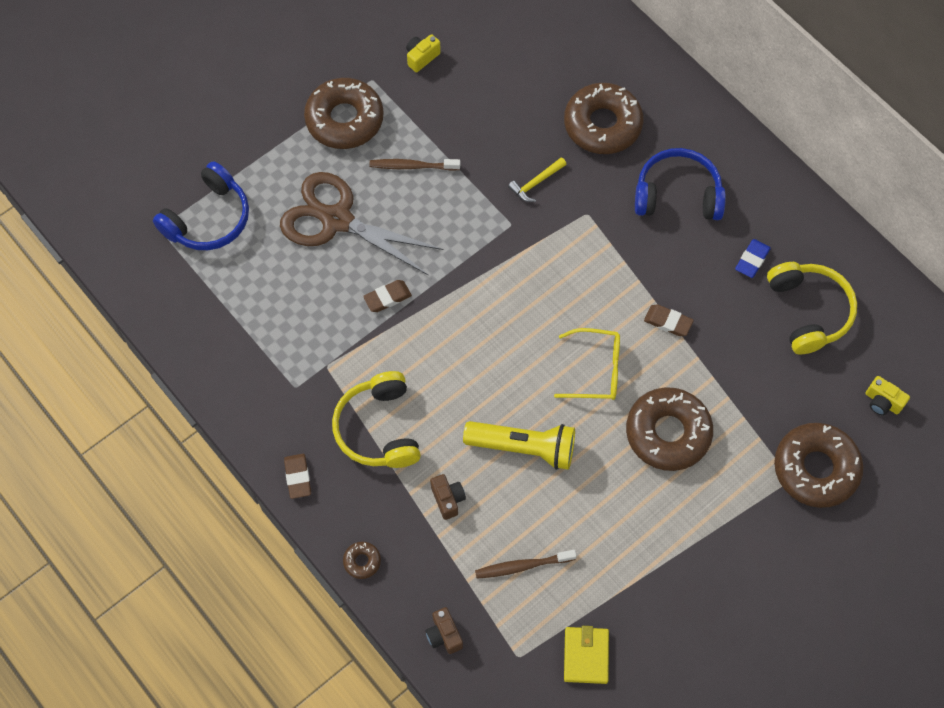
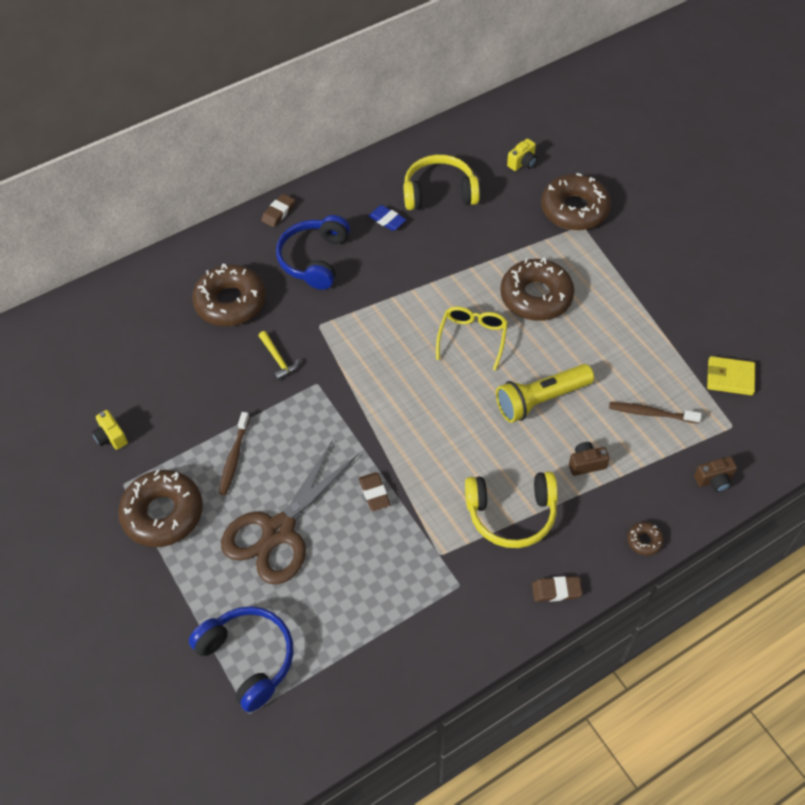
camera: 80 degrees left, 10 degrees down
(522, 566) = (651, 413): brown toothbrush -> brown toothbrush turned 105 degrees clockwise
(523, 448) = (541, 400): yellow flashlight -> yellow flashlight turned 135 degrees counterclockwise
(668, 322) = (434, 282): brown eraser -> brown eraser (278, 212)

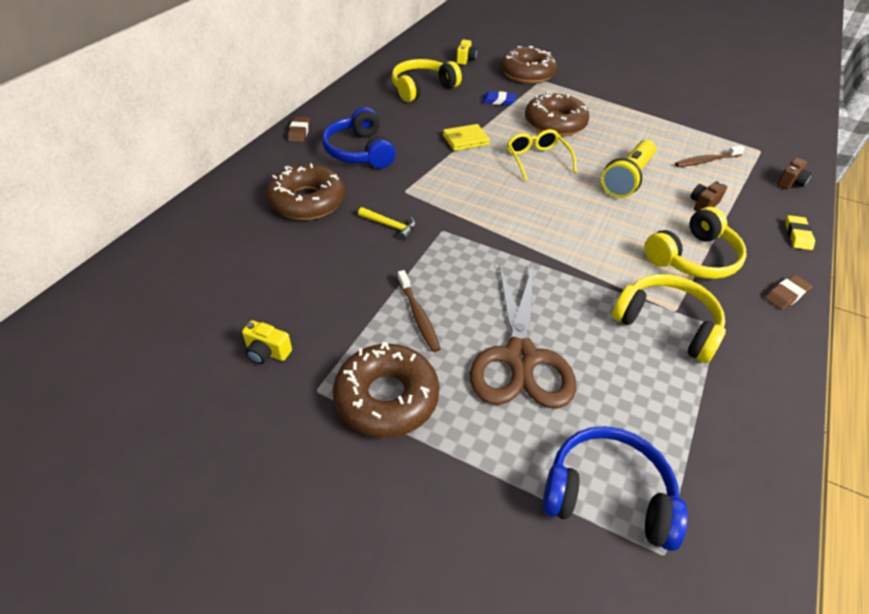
camera: 35 degrees left, 10 degrees down
(374, 493) = (574, 289): brown eraser -> none
(387, 220) = (397, 113): blue eraser -> blue eraser (498, 101)
(419, 562) = (666, 324): none -> yellow headphones
(644, 540) = (797, 235): brown donut -> yellow eraser
(730, 378) = (726, 126): yellow wallet -> yellow wallet (465, 140)

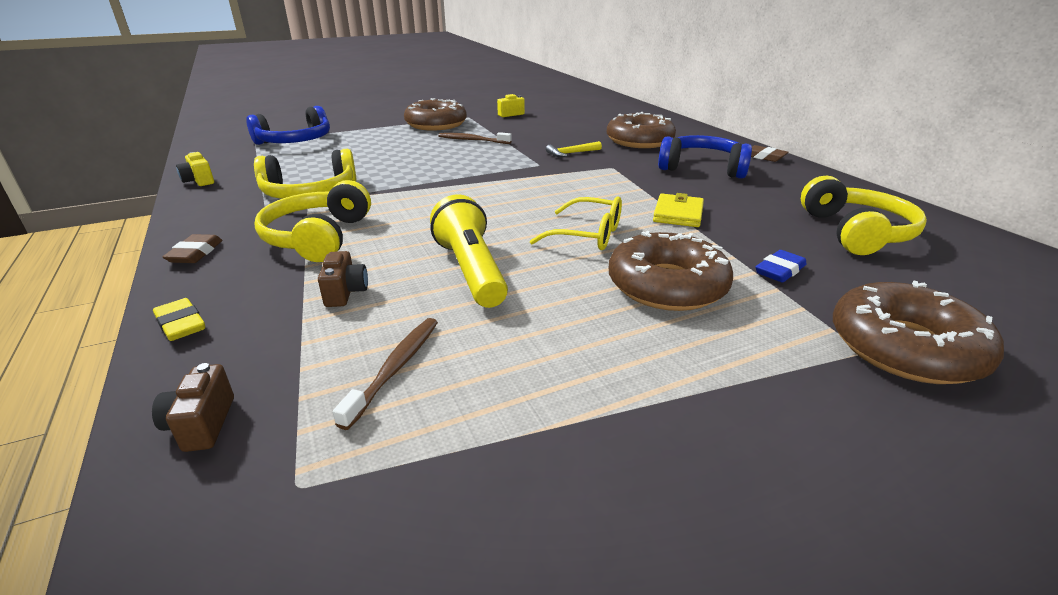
camera: 130 degrees right, 15 degrees down
(465, 60) = (993, 304): yellow camera -> yellow camera (199, 181)
(520, 358) = (392, 150): brown scissors -> none

